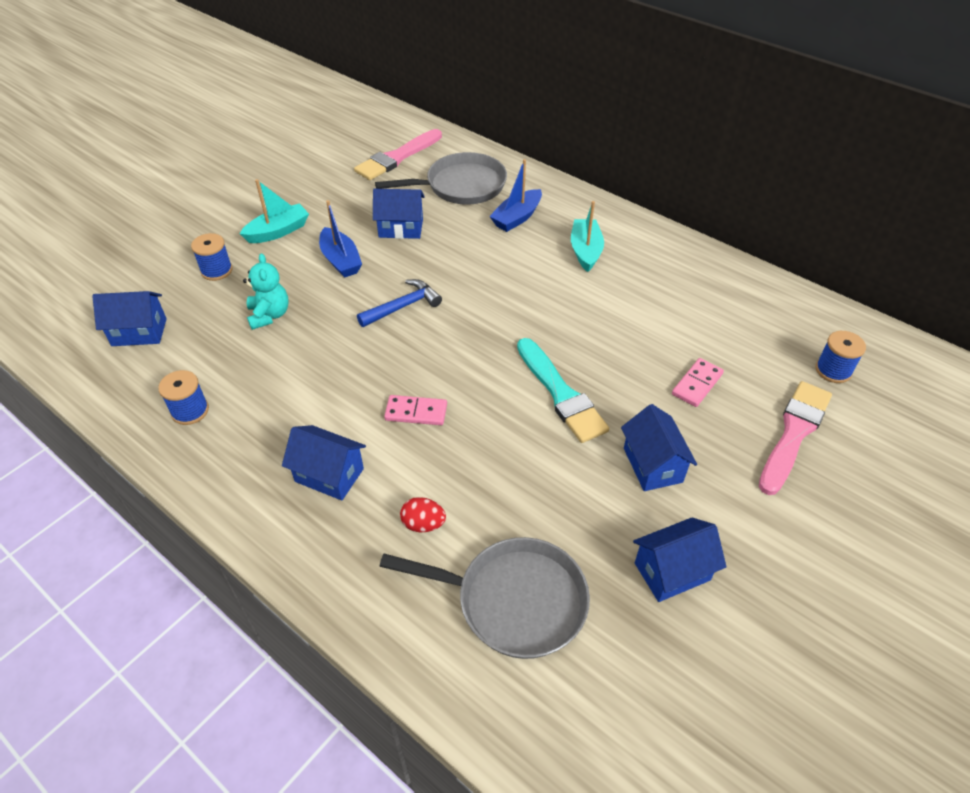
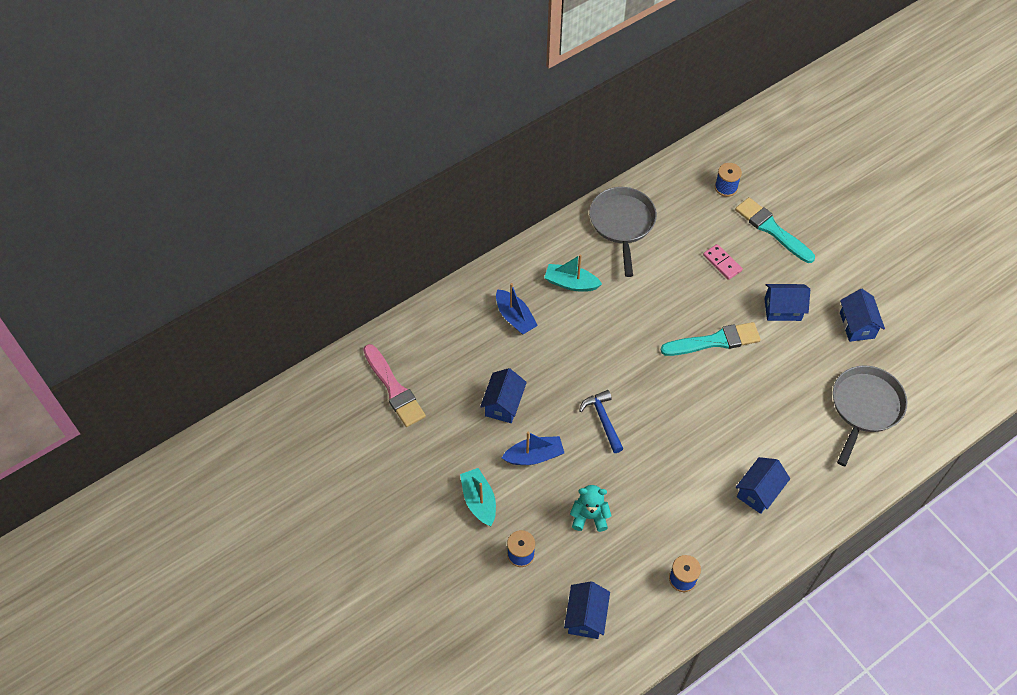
camera: 75 degrees left, 10 degrees up
(416, 412) = (713, 430): pink domino -> none
(423, 524) = (806, 443): red egg -> none
(461, 186) = (457, 347): grey pan -> grey pan (622, 224)
(794, 433) = (772, 229): pink brush -> turquoise brush

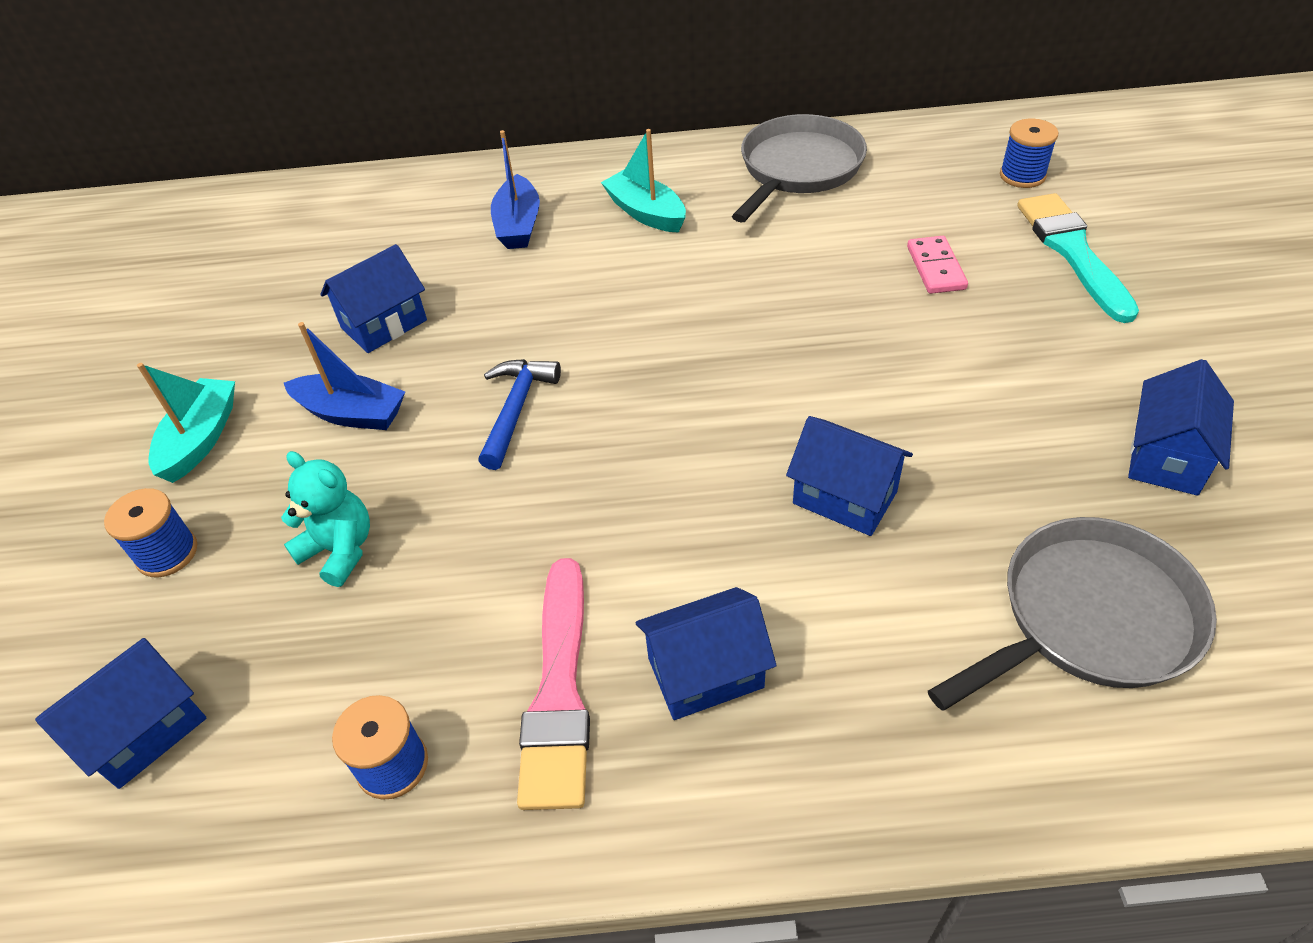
camera: 35 degrees right, 10 degrees down
(394, 389) = (260, 247): pink brush -> pink brush (559, 691)
(715, 341) = (828, 372): turquoise brush -> none
(782, 309) = (1008, 373): blue house -> blue house (844, 497)

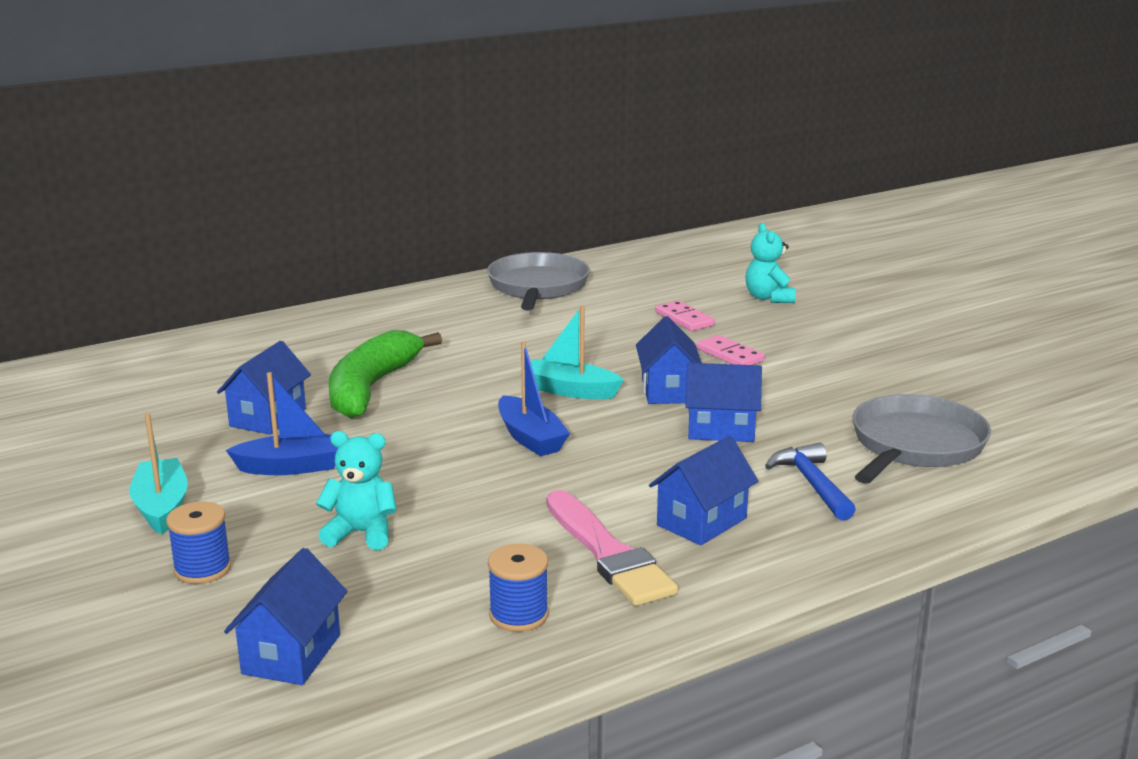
camera: 30 degrees left, 25 degrees down
(511, 303) = (371, 388): none -> green banana
(516, 409) = (434, 438): blue hammer -> blue hammer (812, 484)
(518, 225) = (333, 348): blue boat -> blue boat (530, 438)
(646, 213) = (437, 325): turquoise boat -> turquoise boat (570, 390)
(949, 353) = (729, 355): none -> pink domino
(1022, 176) = (704, 268): blue spool -> none
(1073, 252) = (769, 298): turquoise brush -> turquoise teddy bear
(1166, 457) = (902, 374): blue house -> blue house (668, 390)

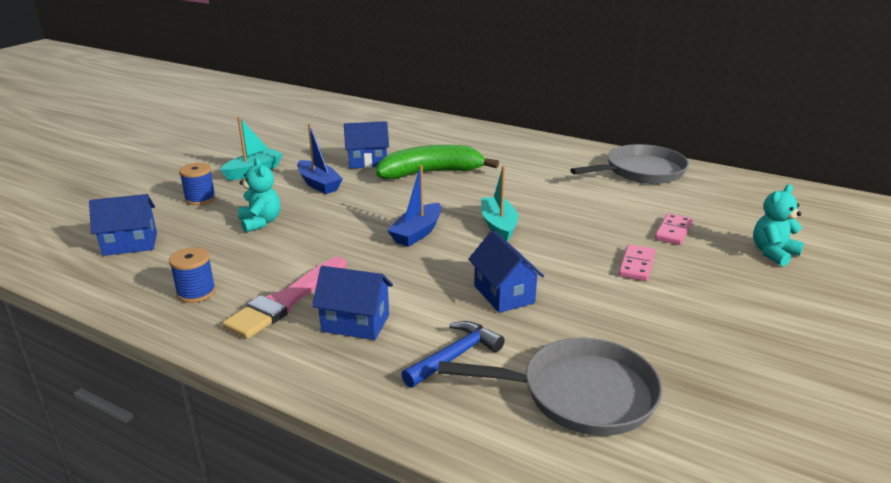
camera: 60 degrees right, 5 degrees up
(668, 390) = (542, 258): blue house -> none

